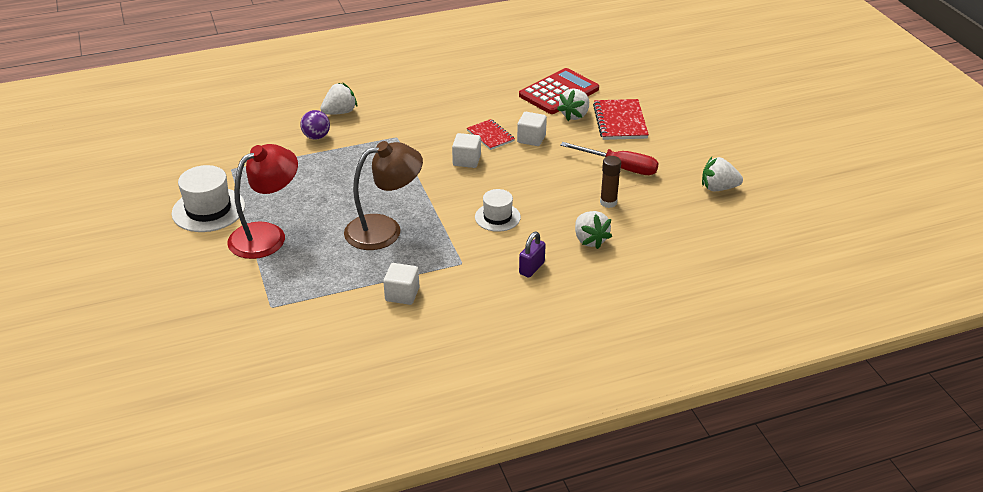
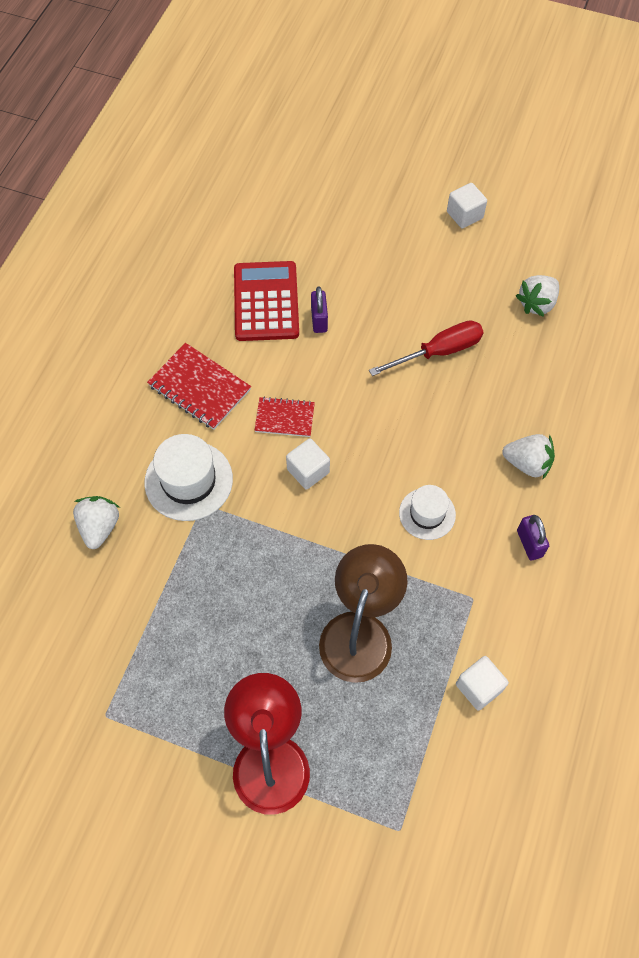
camera: 50 degrees left, 25 degrees up
(208, 210) = (166, 791): white hat -> white hat (188, 480)
(316, 137) = (126, 583): purple ball -> none
(531, 139) = (324, 387): white cube -> white cube (464, 215)
(575, 115) = (319, 320): white strawberry -> purple padlock
(608, 202) = (484, 404): brown glue stick -> none
(620, 121) = (365, 292): red notebook -> red notebook (199, 388)

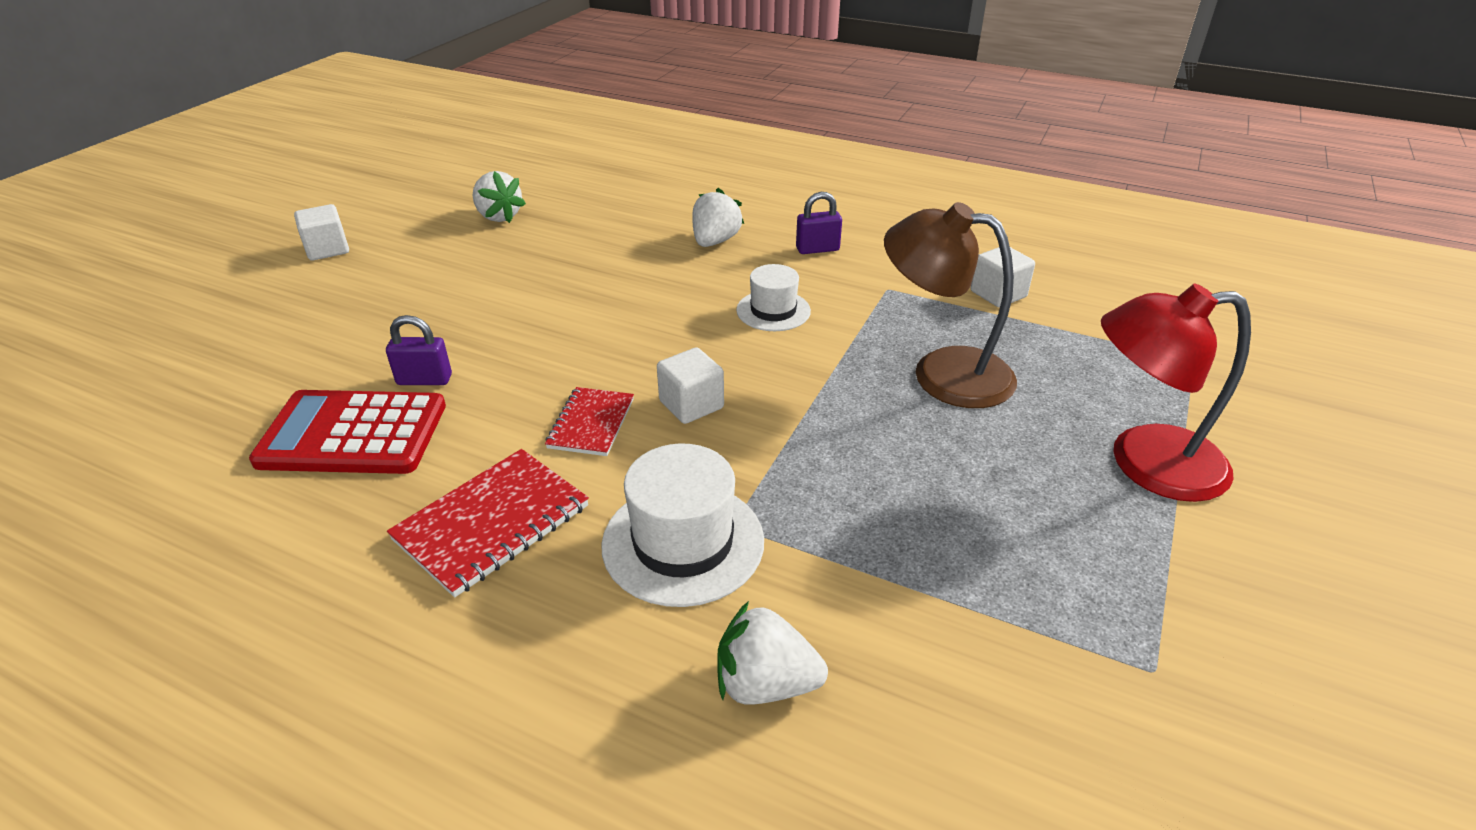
camera: 85 degrees left, 25 degrees down
(438, 352) = (534, 284): red screwdriver -> none

